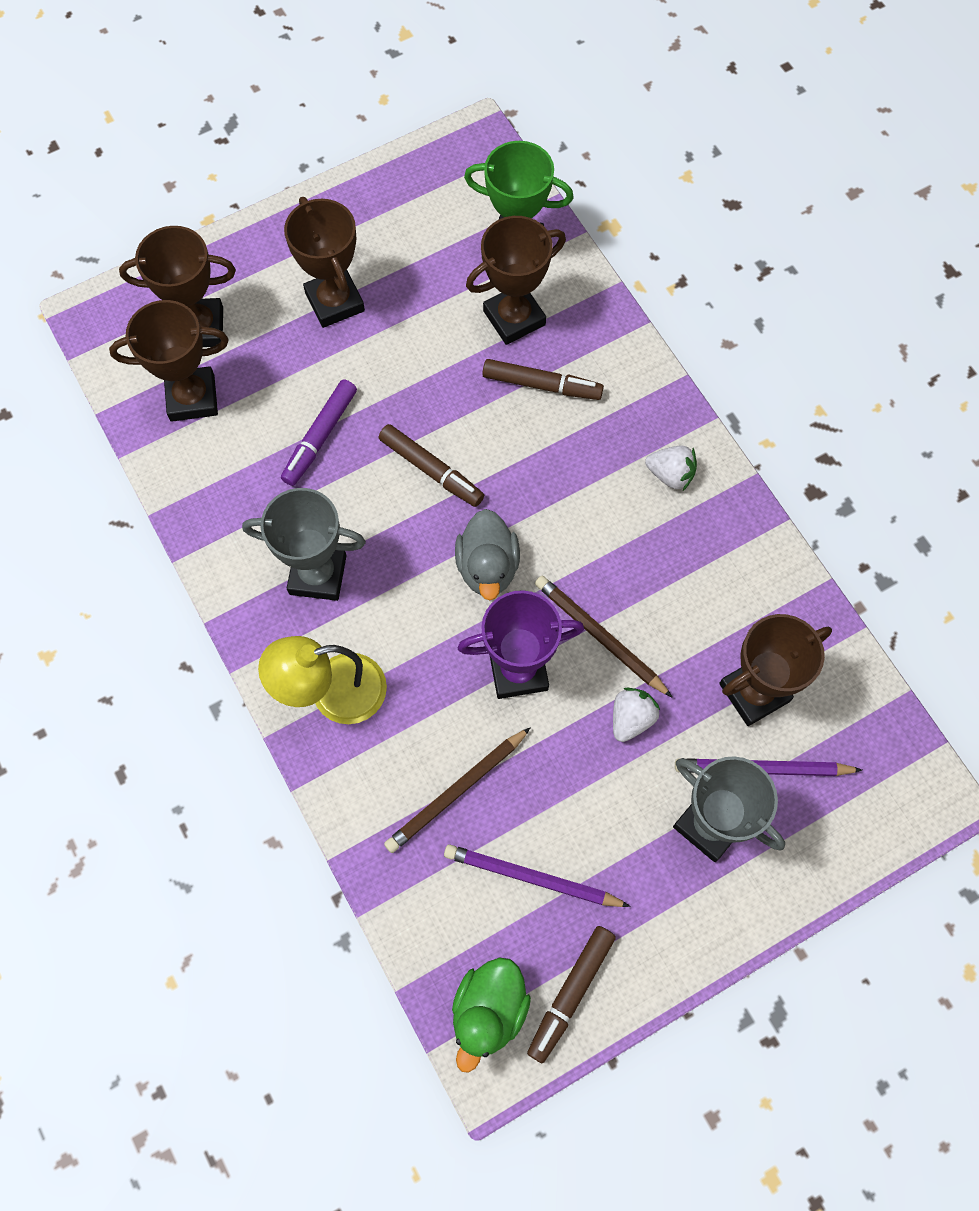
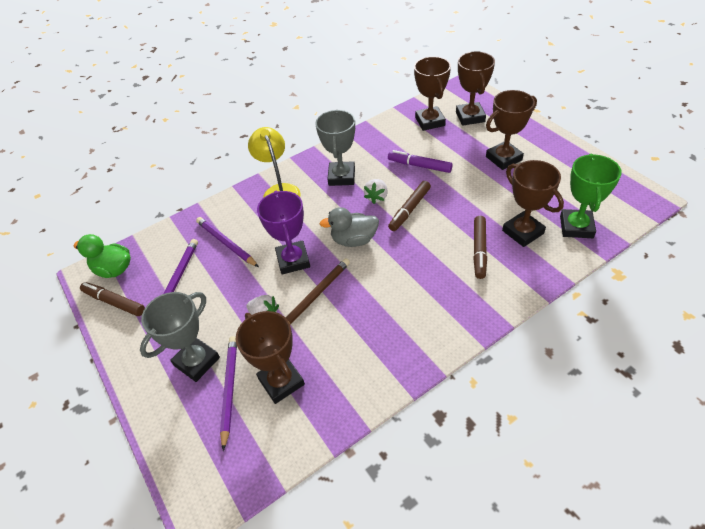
camera: 90 degrees right, 20 degrees down
(456, 791) = (226, 243): brown pencil -> purple pencil
(670, 474) = (432, 322): white strawberry -> white strawberry (376, 197)

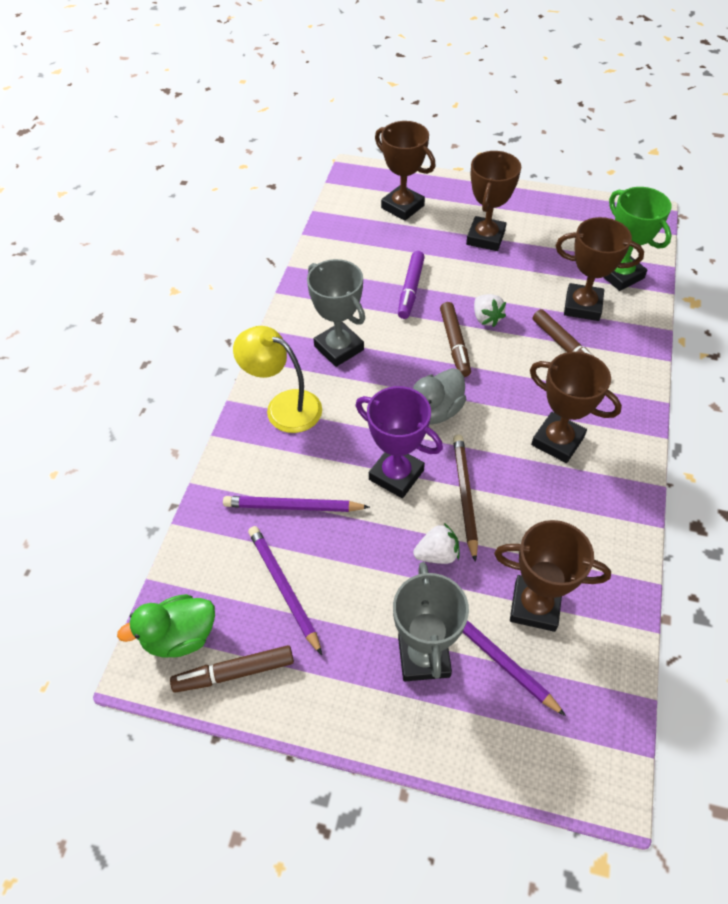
camera: 45 degrees left, 5 degrees up
(376, 197) = (405, 350): white strawberry -> white strawberry (486, 318)
(419, 166) = (410, 289): purple marker -> purple marker turned 60 degrees counterclockwise
(430, 121) = (365, 232): brown trophy -> brown trophy (557, 441)

